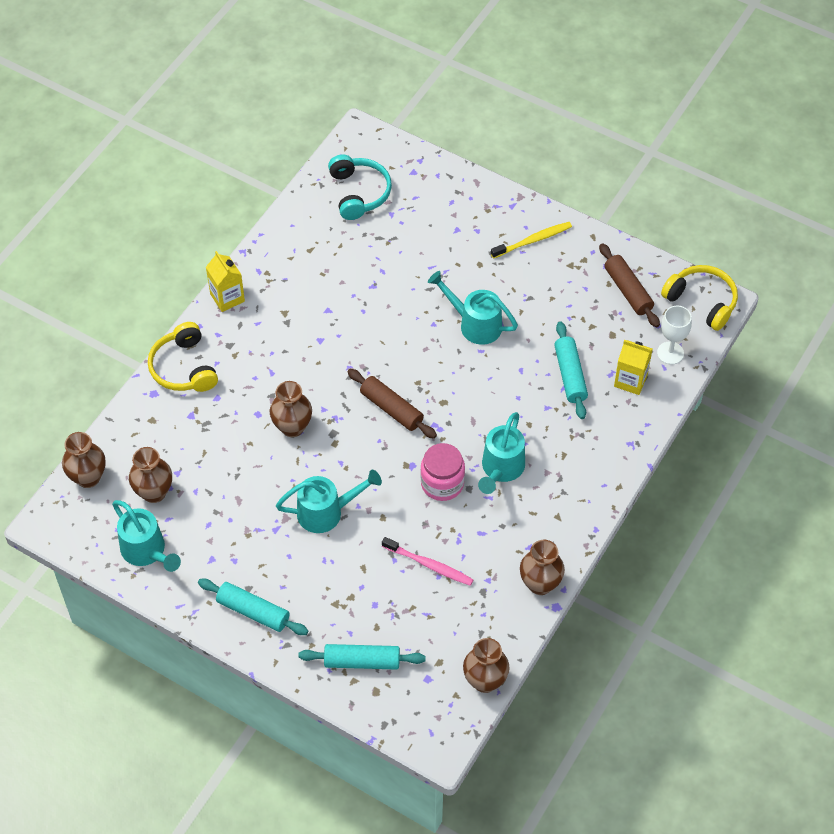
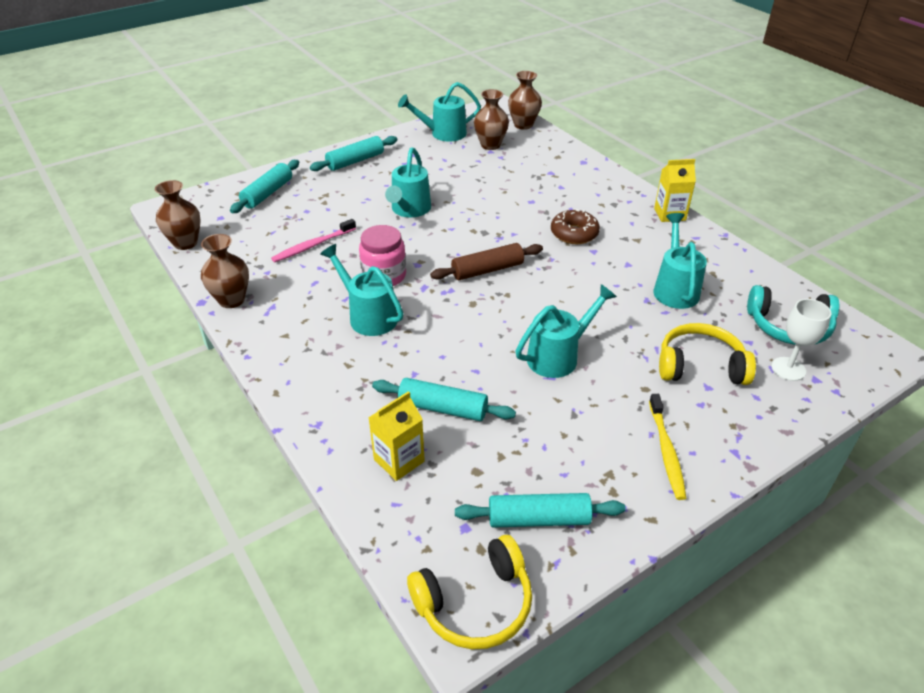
camera: 115 degrees right, 15 degrees down
(184, 367) = (601, 179): yellow headphones -> yellow headphones (700, 366)
(292, 427) = (505, 214): brown vase -> none
(299, 362) = (574, 233): none -> brown donut
(346, 271) = (675, 288): none -> turquoise watering can
(628, 290) = (538, 519): brown rolling pin -> turquoise rolling pin
(670, 353) = (412, 521): white goblet -> white goblet (788, 369)

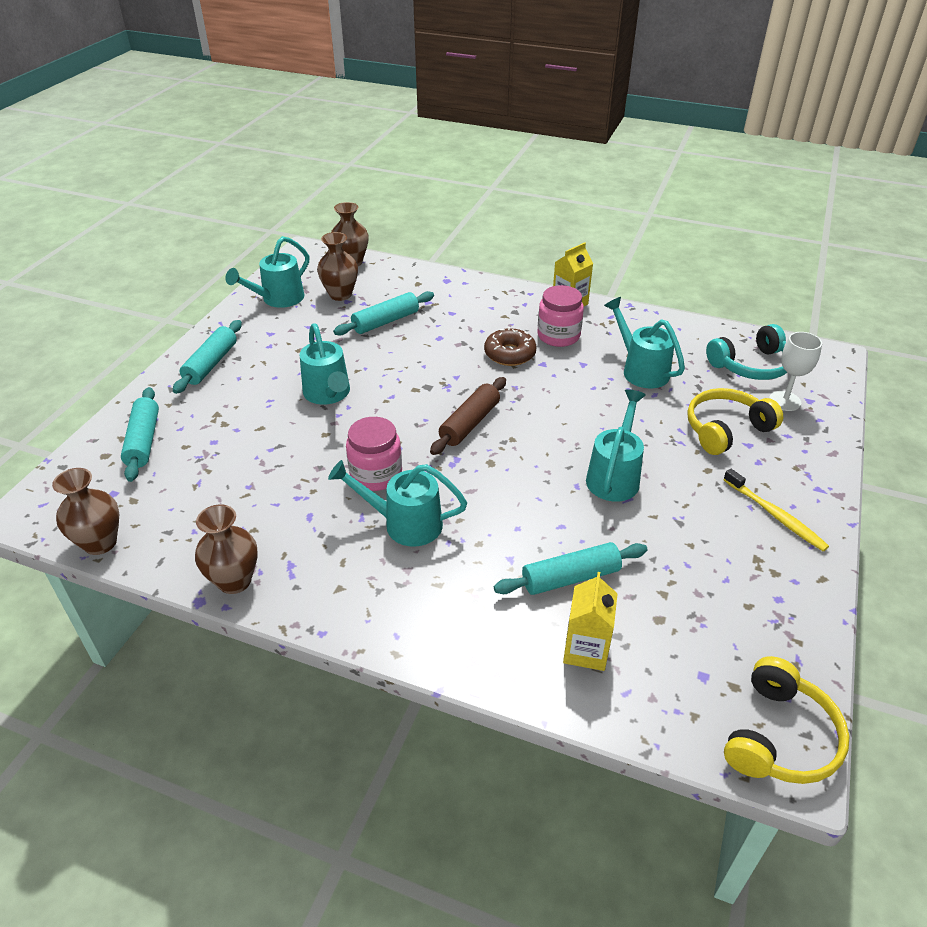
camera: 35 degrees left, 0 degrees up
(312, 246) = (263, 477): pink toothbrush -> none
(538, 519) = (748, 631): turquoise rolling pin -> turquoise rolling pin (386, 322)
(631, 235) = (558, 336): none -> pink jar

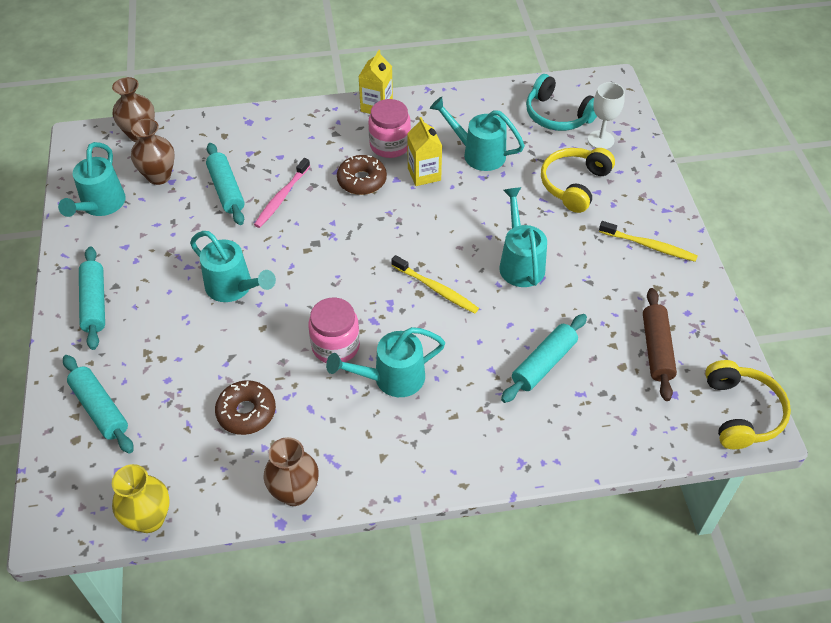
camera: 30 degrees left, 10 degrees up
(100, 543) = (149, 519): brown vase -> yellow vase
(253, 495) = (246, 412): none -> brown donut
(386, 322) = (226, 190): turquoise rolling pin -> turquoise rolling pin turned 45 degrees counterclockwise
(427, 343) = (281, 198): none -> pink toothbrush
(469, 423) = (376, 264): brown rolling pin -> brown rolling pin (656, 349)
(510, 466) = (436, 289): none -> yellow toothbrush
(586, 650) = (590, 414): yellow carton -> yellow carton (424, 174)
(751, 365) = (558, 115): turquoise headphones -> turquoise headphones turned 90 degrees clockwise

